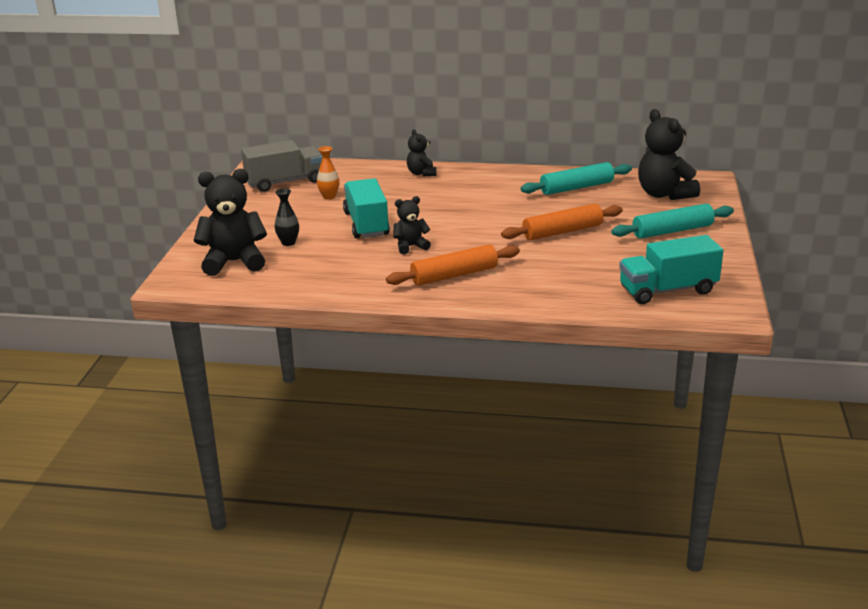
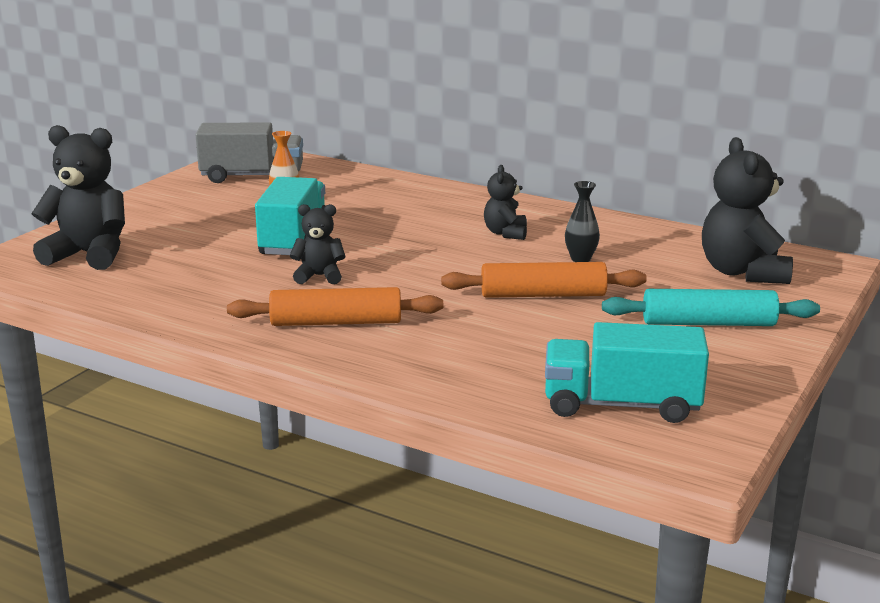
camera: 20 degrees right, 5 degrees down
(288, 242) = (177, 244): black vase -> black vase (580, 259)
(421, 173) = (429, 193): black teddy bear -> black teddy bear (505, 233)
(576, 188) = (620, 243): turquoise rolling pin -> none

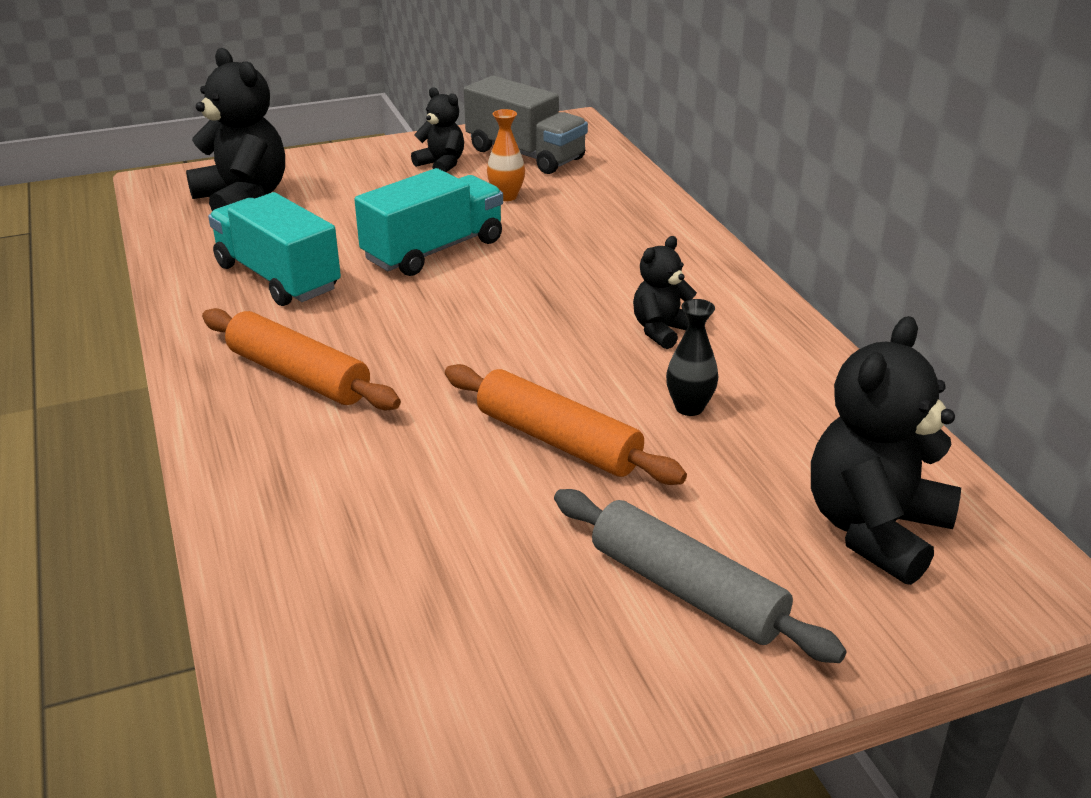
camera: 40 degrees right, 10 degrees up
(319, 276) = (380, 307): black teddy bear -> black teddy bear (441, 164)
(621, 405) = (374, 655): turquoise truck -> turquoise truck (277, 277)
(708, 323) = (687, 590): turquoise rolling pin -> grey rolling pin

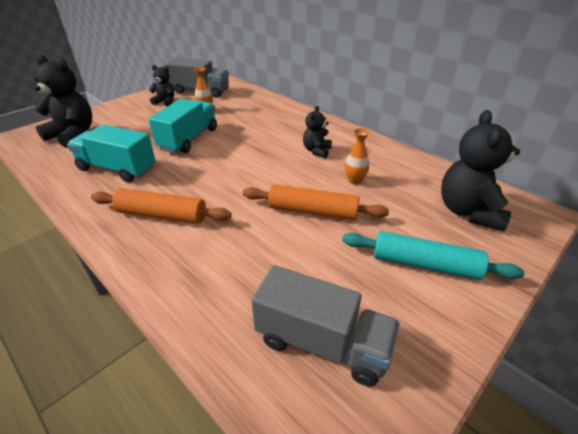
camera: 25 degrees left, 5 degrees up
(405, 640) = (322, 343): none -> grey truck
(687, 590) = (425, 264): grey rolling pin -> turquoise rolling pin
(689, 407) = (355, 180): black vase -> orange vase

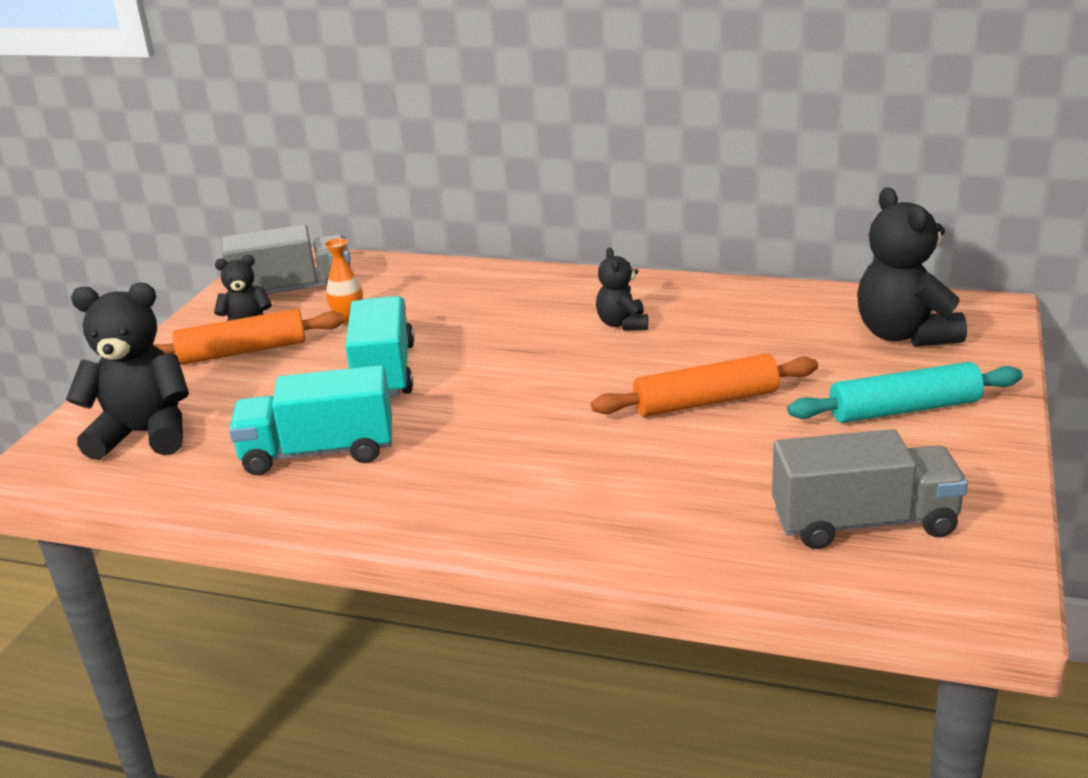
camera: 25 degrees left, 10 degrees down
(162, 215) = (490, 482): orange rolling pin -> orange rolling pin (243, 351)
(355, 180) = (722, 345): orange vase -> none

